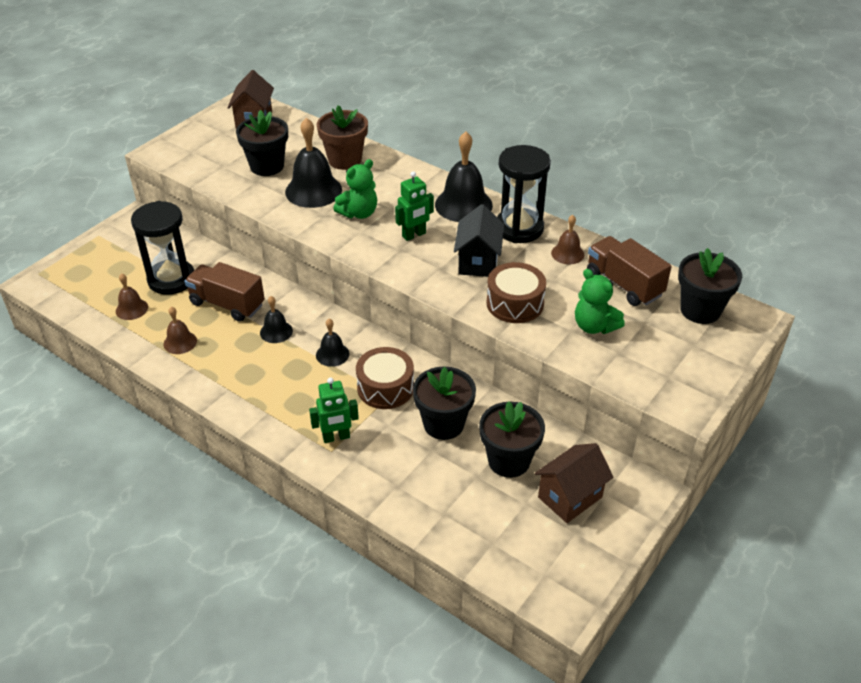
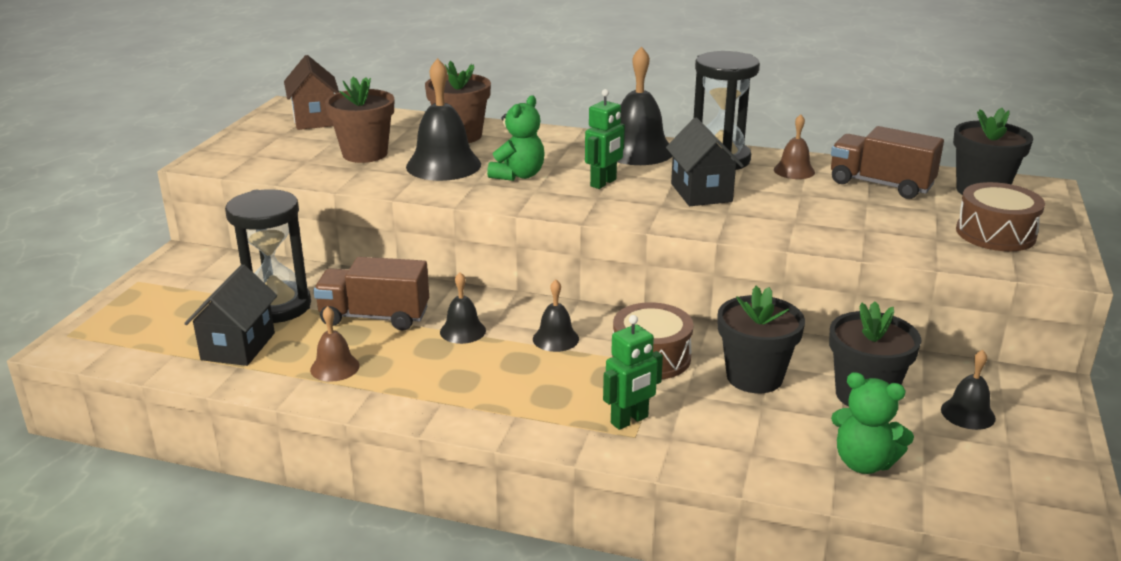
camera: 20 degrees left, 15 degrees down
(131, 309) = (238, 346): brown bell -> black house
(267, 166) = (365, 154): black flower pot -> brown flower pot
(515, 303) = (779, 219): brown drum -> brown drum (995, 233)
(570, 497) = (968, 413): brown house -> black bell
(594, 326) = (886, 222): green teddy bear -> green teddy bear (864, 463)

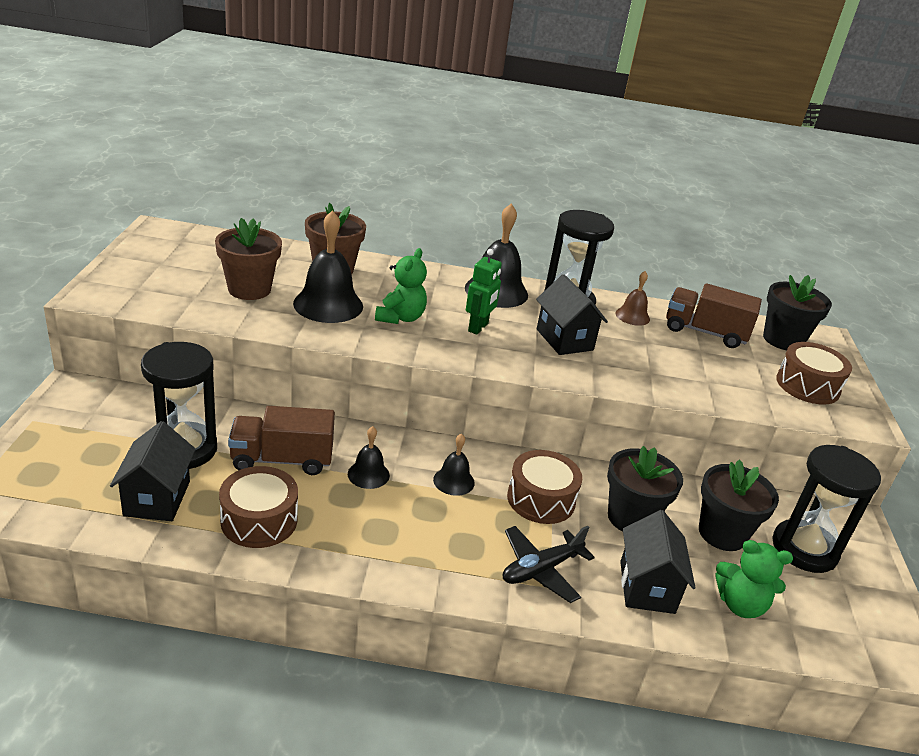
camera: 15 degrees left, 5 degrees up
(315, 119) = (188, 246): brown house -> none
(335, 367) = (259, 520): brown bell -> brown drum
(629, 420) = (541, 570): green robot -> black plane
(751, 441) = (647, 587): none -> black house
(968, 413) = (804, 549): black bell -> black hourglass

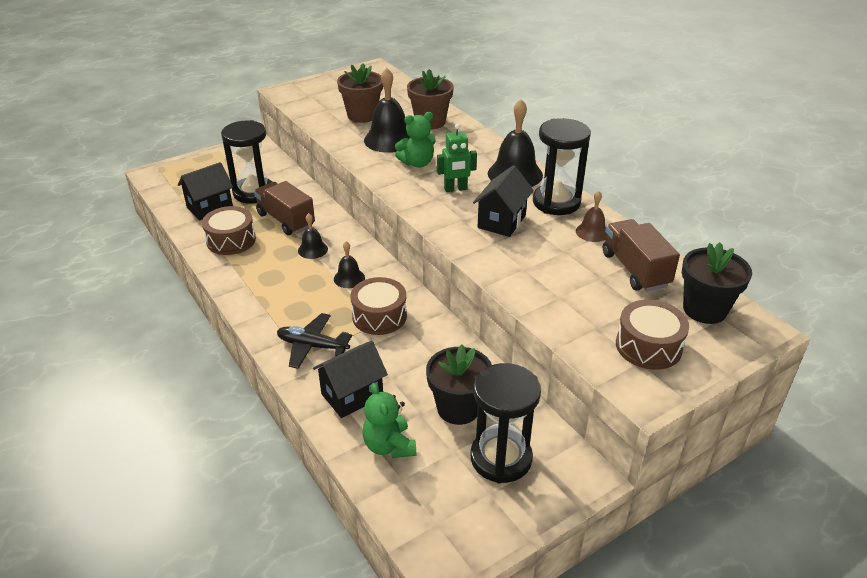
camera: 55 degrees right, 5 degrees up
(631, 518) = (414, 360): black flower pot -> none

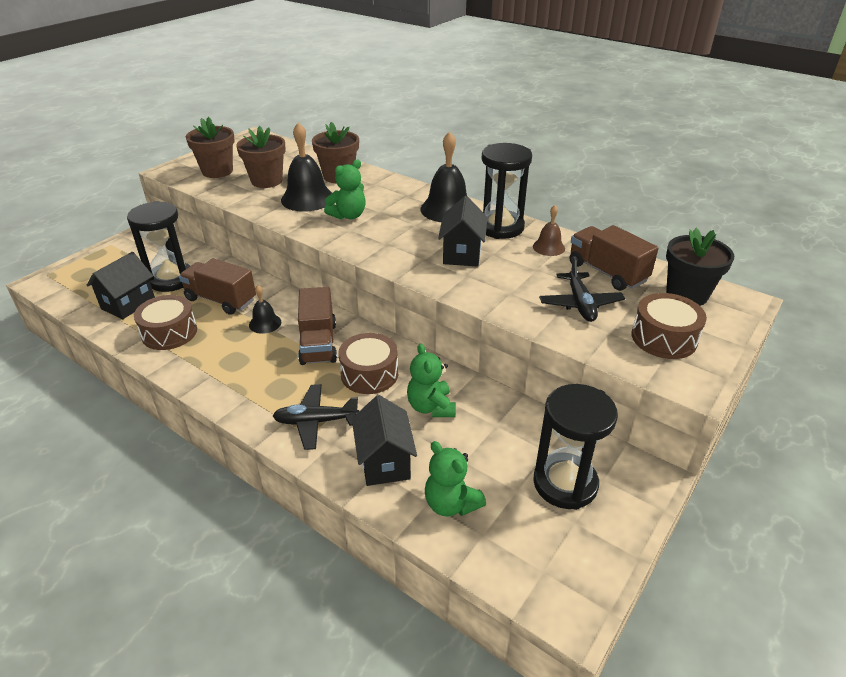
camera: 20 degrees left, 0 degrees up
(324, 98) = (217, 171): none -> brown flower pot
(349, 278) = (318, 343): black bell -> brown truck
(352, 395) = (384, 462): black house -> black house turned 45 degrees counterclockwise
(418, 359) = (431, 407): none -> green teddy bear
(455, 189) = (400, 232): green robot -> none
(458, 408) = (497, 445): black flower pot -> none
(586, 294) = (580, 304): none -> black plane

